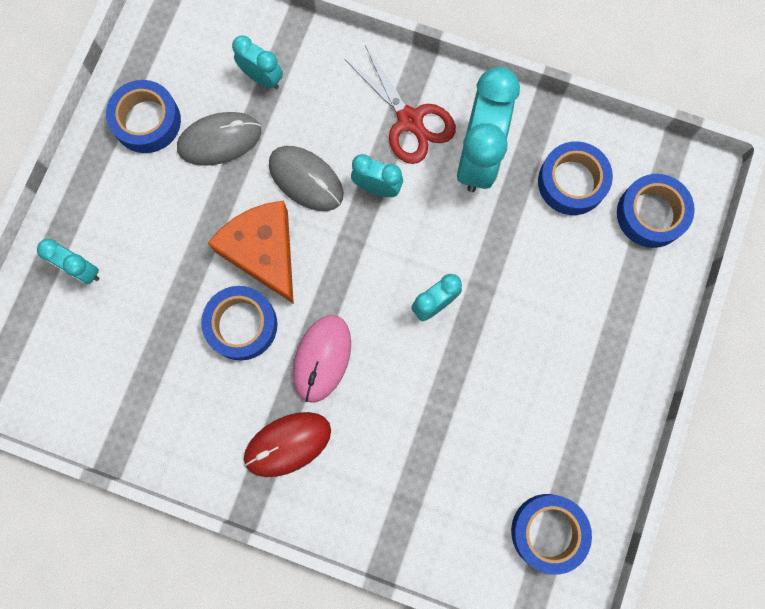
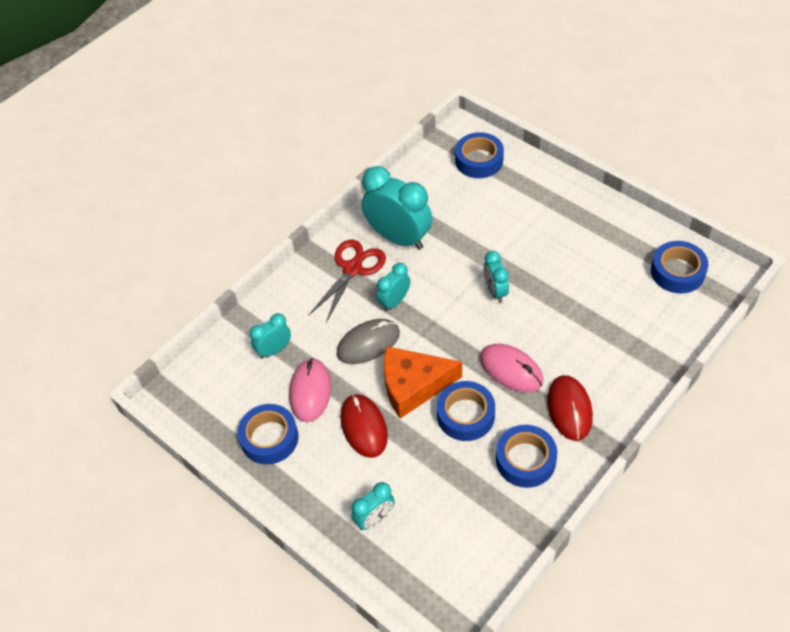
camera: 65 degrees left, 25 degrees down
(191, 216) = (364, 427): none -> red mouse
(219, 140) = (310, 391): grey mouse -> pink mouse
(410, 120) = (352, 269): red scissors -> red scissors turned 45 degrees counterclockwise
(572, 182) = (439, 193): blue tape -> blue tape (525, 460)

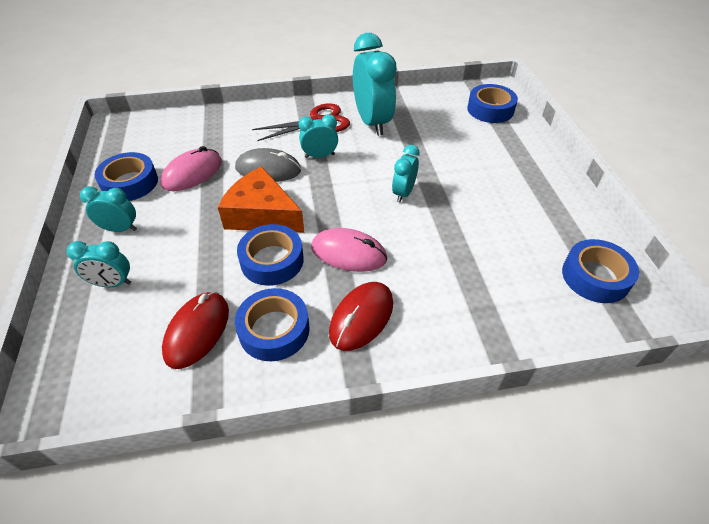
camera: 35 degrees right, 5 degrees down
(274, 350) = (206, 137): turquoise clock -> turquoise clock (120, 229)
(364, 427) = (193, 217): red mouse -> red mouse (197, 331)
(511, 370) = (348, 253): pink mouse -> pink mouse turned 60 degrees counterclockwise

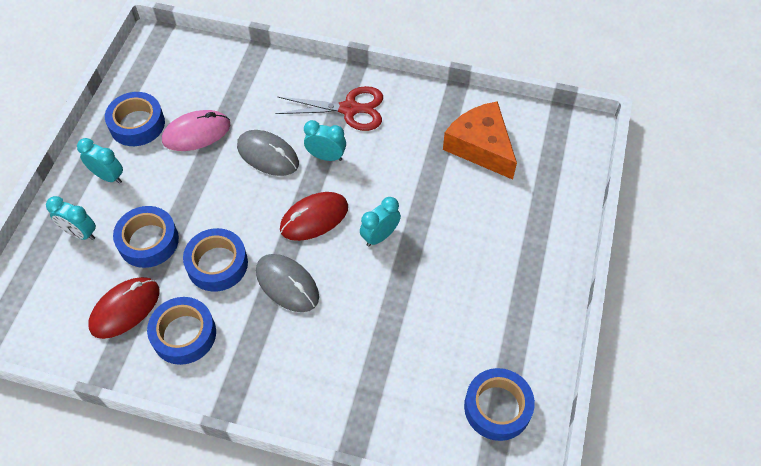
camera: 25 degrees right, 10 degrees up
(262, 214) = (234, 209): orange cheese -> orange cheese (481, 146)
(348, 253) = (287, 284): pink mouse -> grey mouse
(361, 317) = (260, 354): red mouse -> red mouse (314, 218)
(372, 122) = (406, 130): turquoise clock -> none
(490, 109) = (549, 159): blue tape -> blue tape (148, 241)

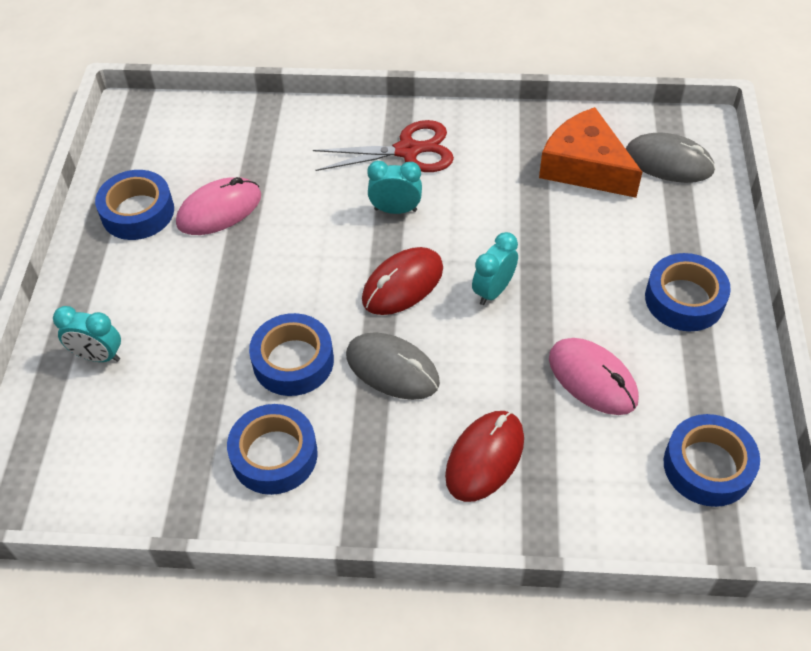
camera: 10 degrees left, 5 degrees down
(108, 176) = (116, 281): turquoise clock -> none
(125, 309) = (185, 438): red mouse -> red mouse (485, 457)
(148, 241) = (193, 350): blue tape -> blue tape (684, 299)
(268, 155) = (320, 220): grey mouse -> grey mouse (668, 162)
(432, 321) = (592, 379): none -> pink mouse

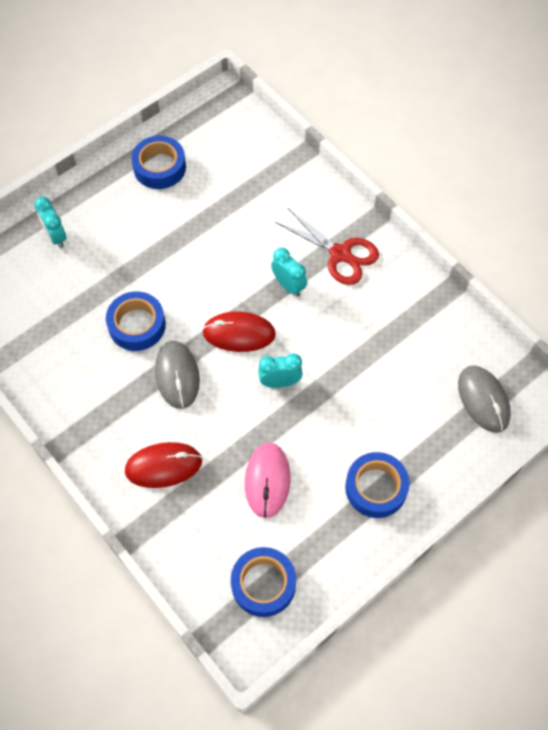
camera: 45 degrees right, 10 degrees up
(219, 210) = (200, 202): pink mouse -> none
(274, 455) = (73, 366): blue tape -> none
(584, 167) = (428, 356): orange cheese -> none

